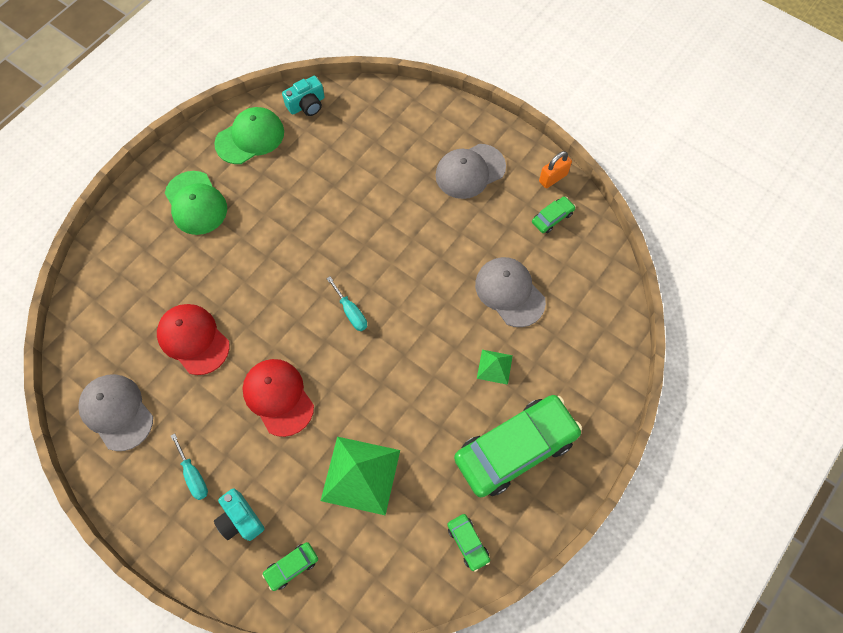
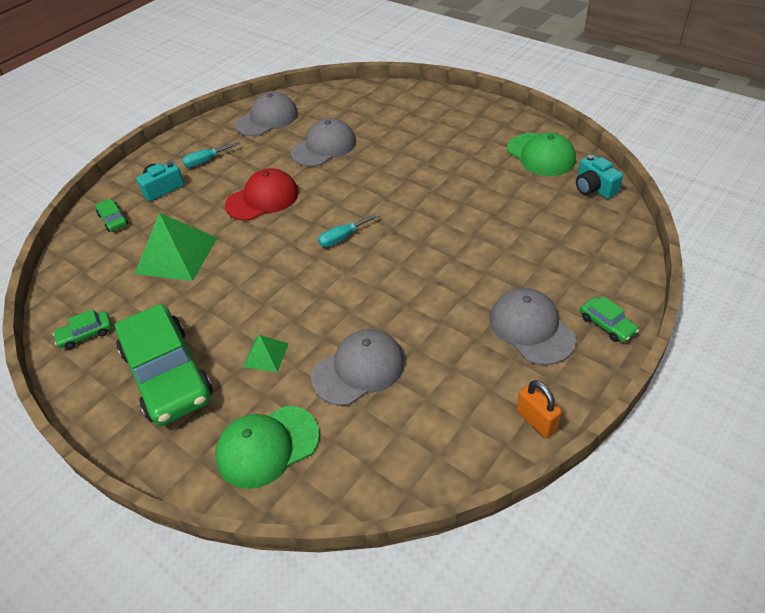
camera: 95 degrees right, 20 degrees down
(193, 339) = (324, 147): red cap -> grey cap
(196, 203) = (460, 132): green cap -> green cap (267, 446)
(552, 218) = (470, 418): green car -> green car (607, 324)

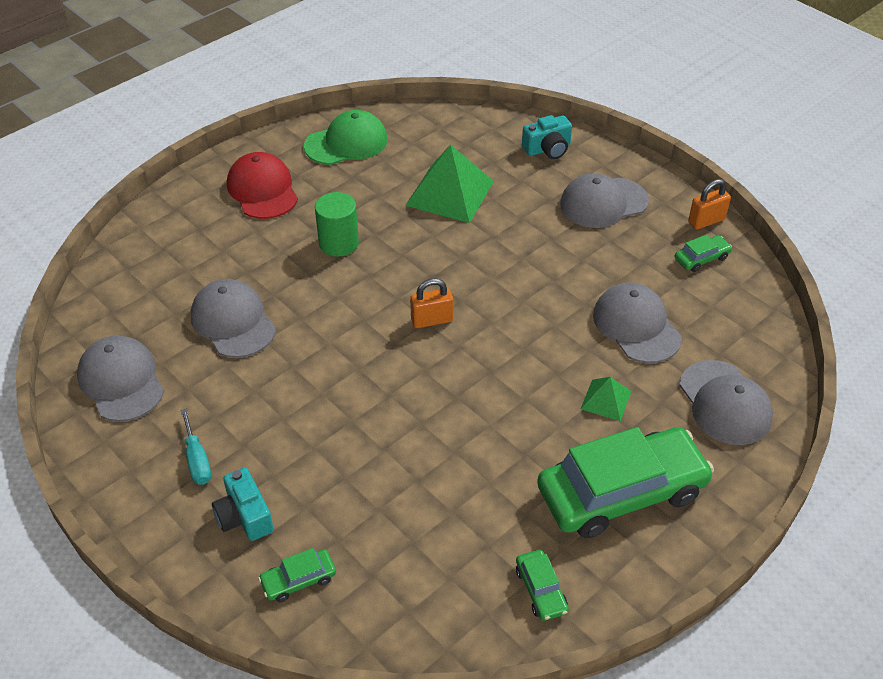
camera: 85 degrees left, 0 degrees up
(177, 255) = (411, 491): green pyramid -> green pyramid (450, 193)
(262, 199) = (323, 393): red cap -> red cap (262, 190)
(267, 446) = (725, 403): green cap -> grey cap
(342, 238) = (432, 320): turquoise screwdriver -> orange padlock
(416, 175) = (338, 243): none -> green cylinder
(594, 188) = (419, 121): turquoise camera -> turquoise camera (548, 149)
(607, 324) = (607, 158): green car -> green car (701, 258)

